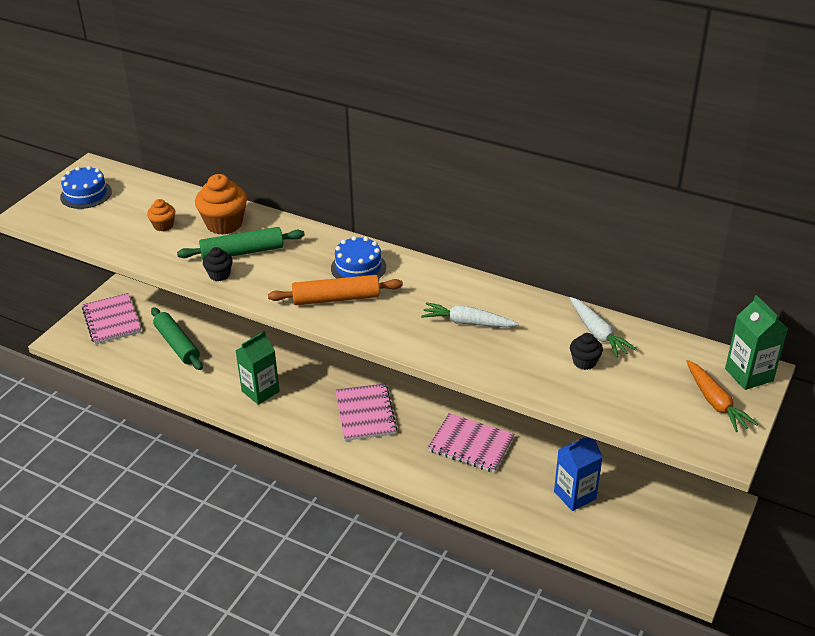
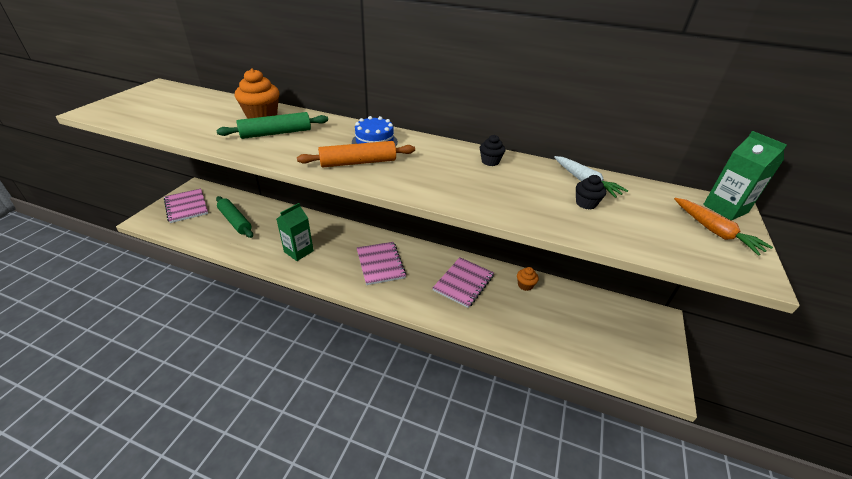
camera: 10 degrees left, 0 degrees up
(86, 194) = (148, 100): blue cake -> none
(163, 226) = (210, 117): orange cupcake -> orange cupcake (525, 285)
(219, 275) = (255, 148): black cupcake -> black cupcake (490, 161)
(467, 323) = (475, 177): white carrot -> none
(471, 444) = (463, 283): pink notebook -> pink notebook turned 75 degrees counterclockwise
(575, 495) = (551, 318): blue carton -> none

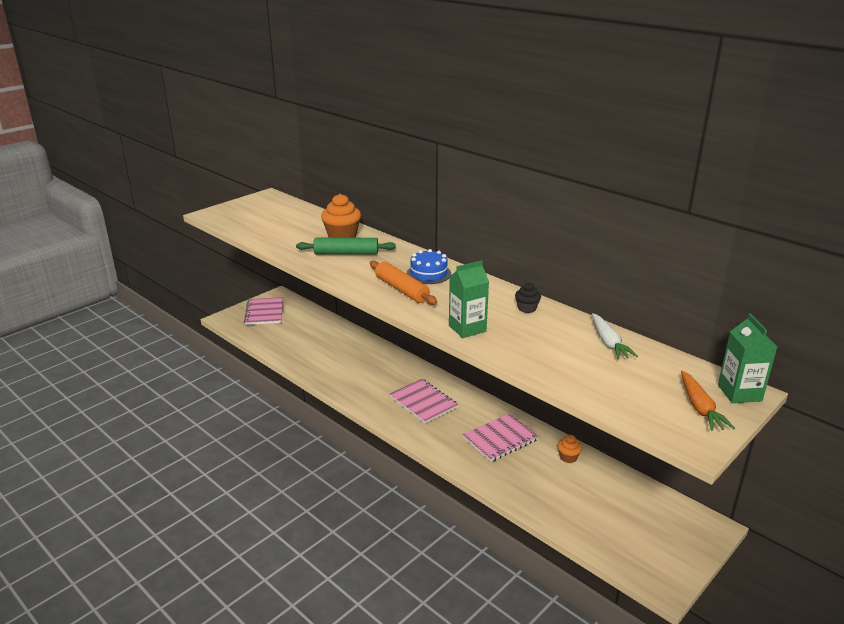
camera: 25 degrees right, 10 degrees down
(235, 221) = (303, 334): green rolling pin -> none
(298, 251) = (349, 374): green carton -> green carton (467, 328)
(358, 162) = (402, 289): orange rolling pin -> orange rolling pin turned 45 degrees clockwise
(380, 264) = (423, 402): pink notebook -> pink notebook turned 45 degrees counterclockwise
(586, 203) = (589, 360): black cupcake -> none

